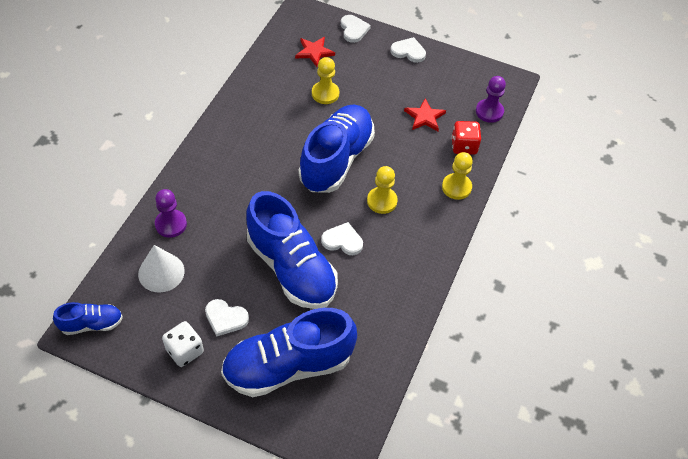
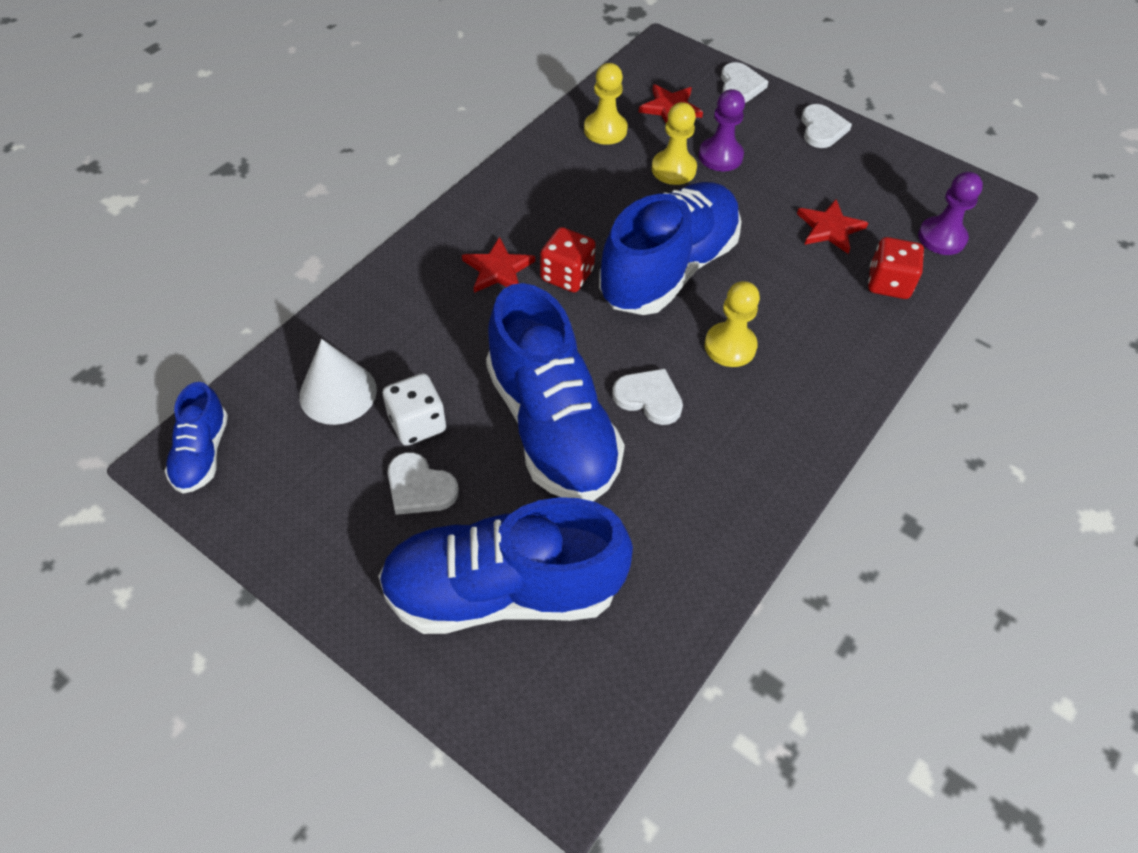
camera: 15 degrees right, 0 degrees up
(92, 324) = (202, 453): blue shoe -> blue shoe turned 90 degrees clockwise
(171, 224) = (376, 321): purple pawn -> purple pawn (720, 156)
(184, 351) = (336, 528): white dice -> white dice (417, 423)
(235, 178) = (498, 269): none -> red star
(277, 174) = (567, 275): none -> red dice
(408, 51) = (822, 129): white heart -> white heart turned 60 degrees clockwise
(456, 187) = (863, 346): yellow pawn -> yellow pawn (605, 130)

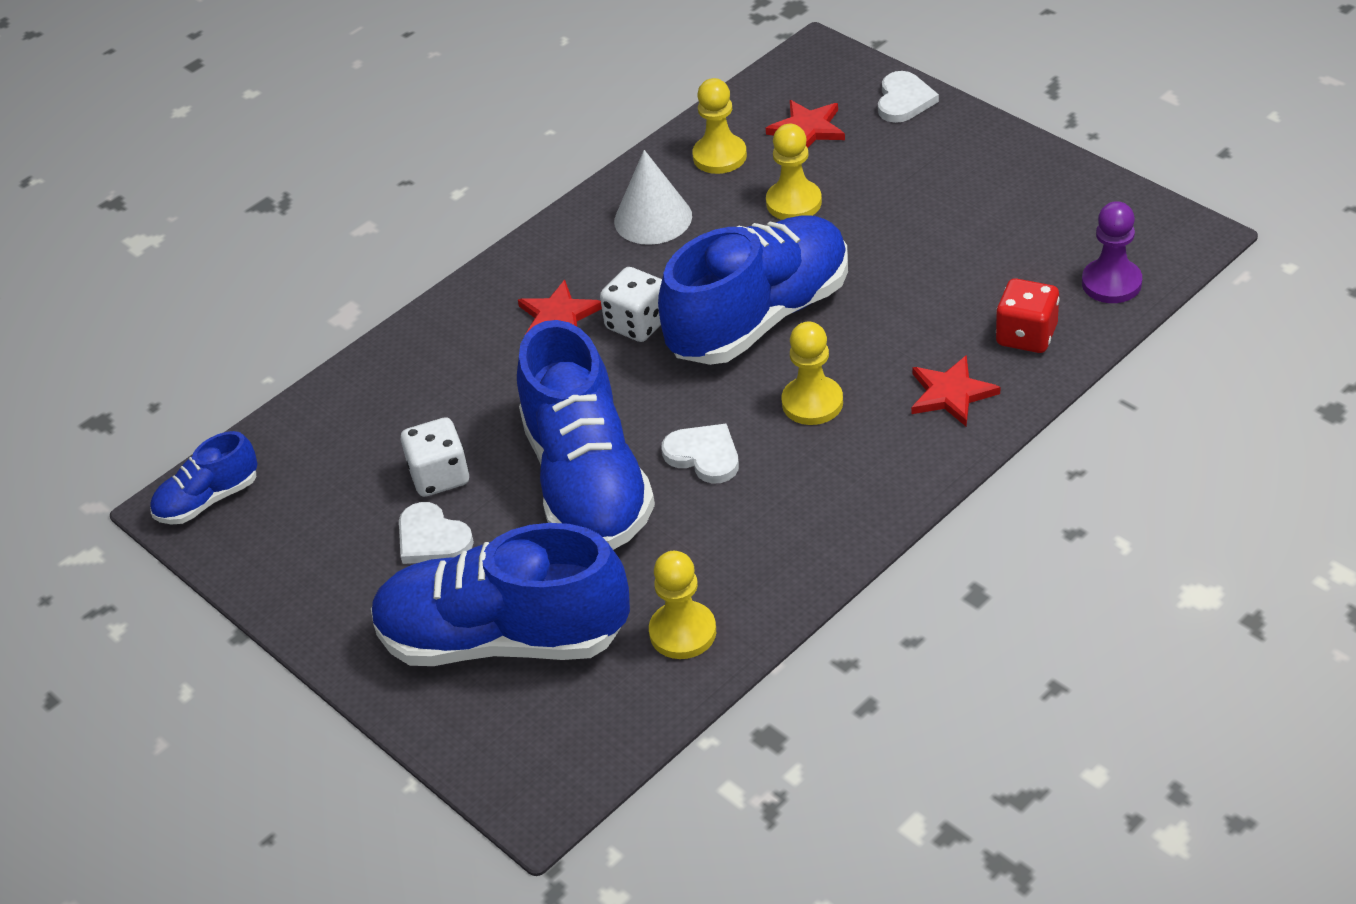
camera: 15 degrees right, 10 degrees down
(202, 453) = (208, 500): blue shoe -> blue shoe turned 45 degrees clockwise
(338, 393) = (358, 443): white cone -> white cone (653, 218)
(567, 275) = (637, 324): red dice -> white dice
(667, 577) = (683, 632): none -> yellow pawn
(720, 156) = (856, 187): purple pawn -> none
(822, 129) = (996, 152): white heart -> none
(829, 228) = (971, 272): red star -> red star (951, 394)

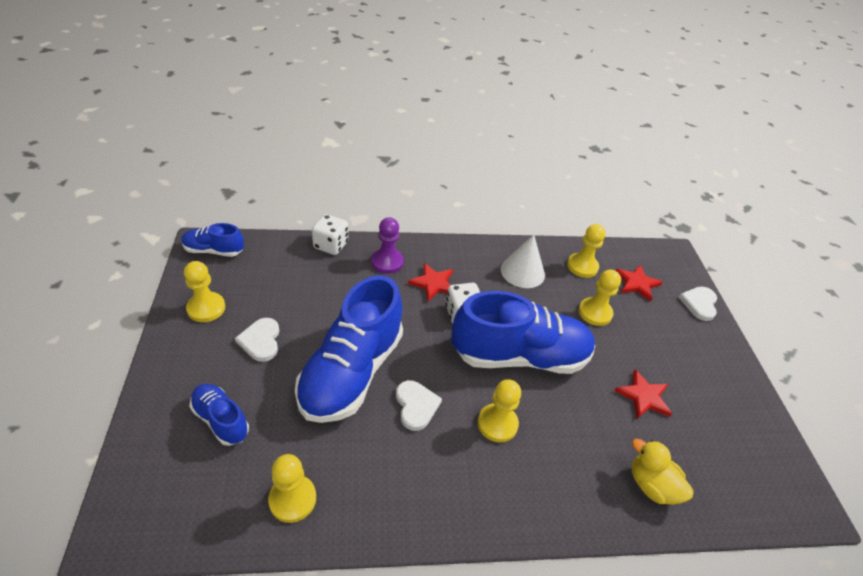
camera: 30 degrees right, 0 degrees up
(307, 562) = (206, 308): none -> yellow pawn
(439, 476) = (300, 314): white dice -> white dice (330, 245)
(503, 638) = (221, 420): blue shoe -> blue shoe, size x0.48
(904, 100) = (699, 304): white heart -> white heart turned 150 degrees clockwise
(951, 394) = (575, 484): red star -> red star (643, 396)
(1026, 335) = (651, 485): red dice -> yellow duck
(1111, 283) = (733, 495): purple pawn -> purple pawn (387, 262)

